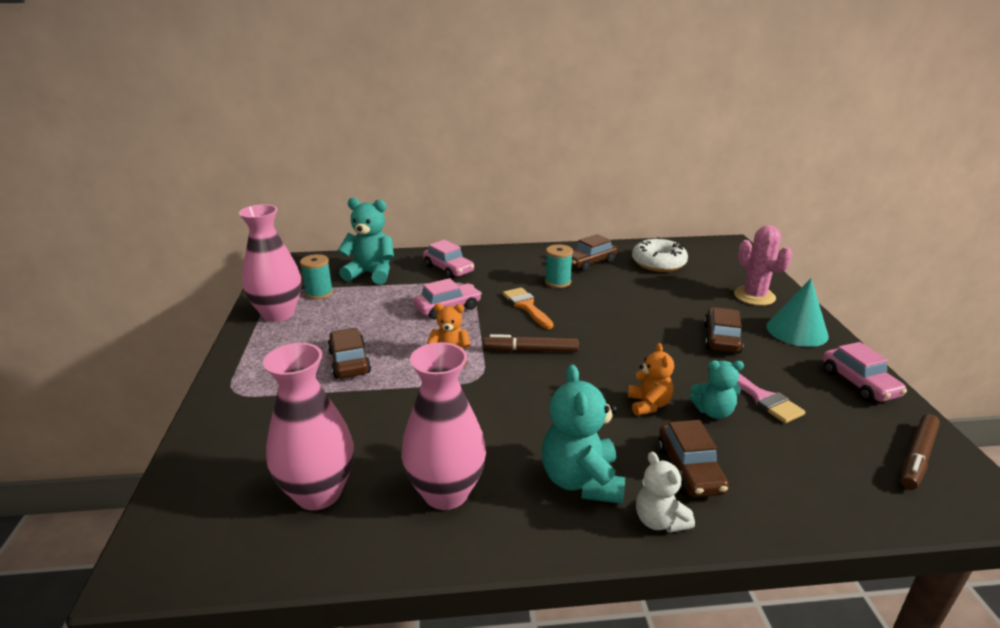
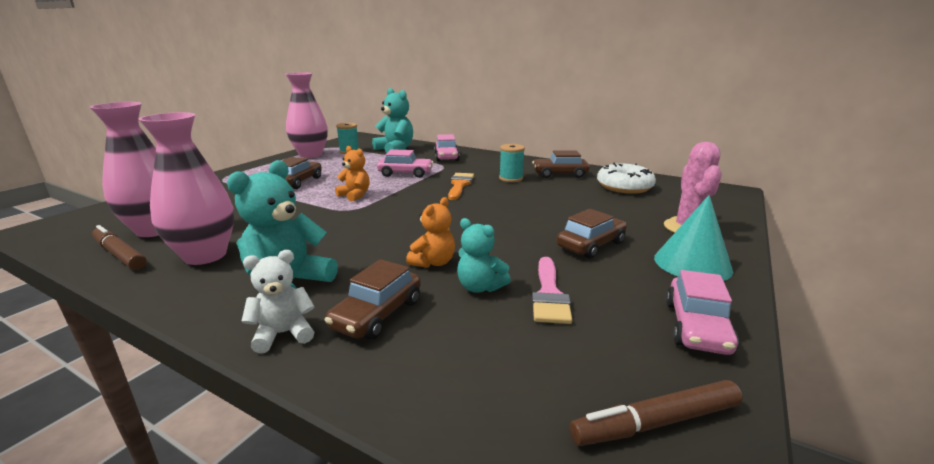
camera: 35 degrees right, 5 degrees down
(531, 350) = (413, 206): brown marker -> brown marker (120, 255)
(659, 521) = (283, 334): white teddy bear -> white teddy bear turned 60 degrees clockwise

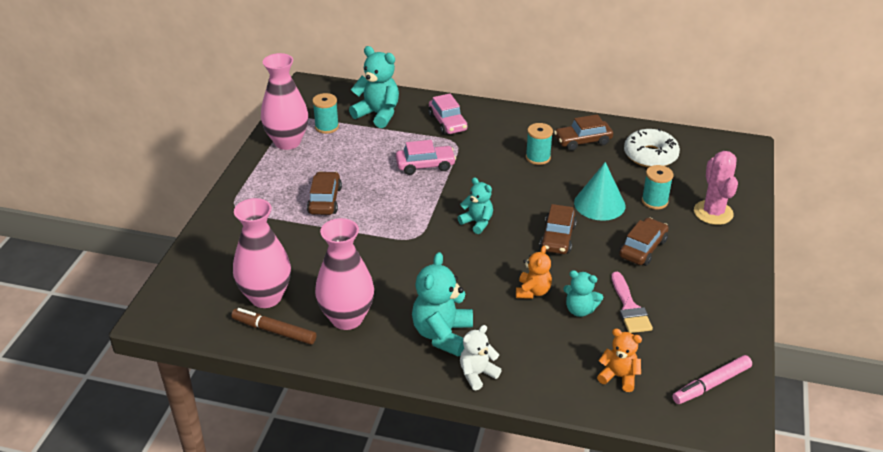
camera: 15 degrees left, 15 degrees up
(355, 195) = (403, 214): orange teddy bear -> orange teddy bear (619, 376)
(377, 314) = (525, 347): brown car -> brown car (557, 238)
(419, 207) = (477, 222): none -> turquoise teddy bear
(459, 185) = (493, 178): orange brush -> none
(618, 213) = (654, 201): none -> turquoise spool
(656, 423) = (711, 384): brown marker -> pink marker
(692, 263) = (719, 257): turquoise cone -> turquoise cone (599, 204)
(696, 327) = (726, 317): pink car -> none

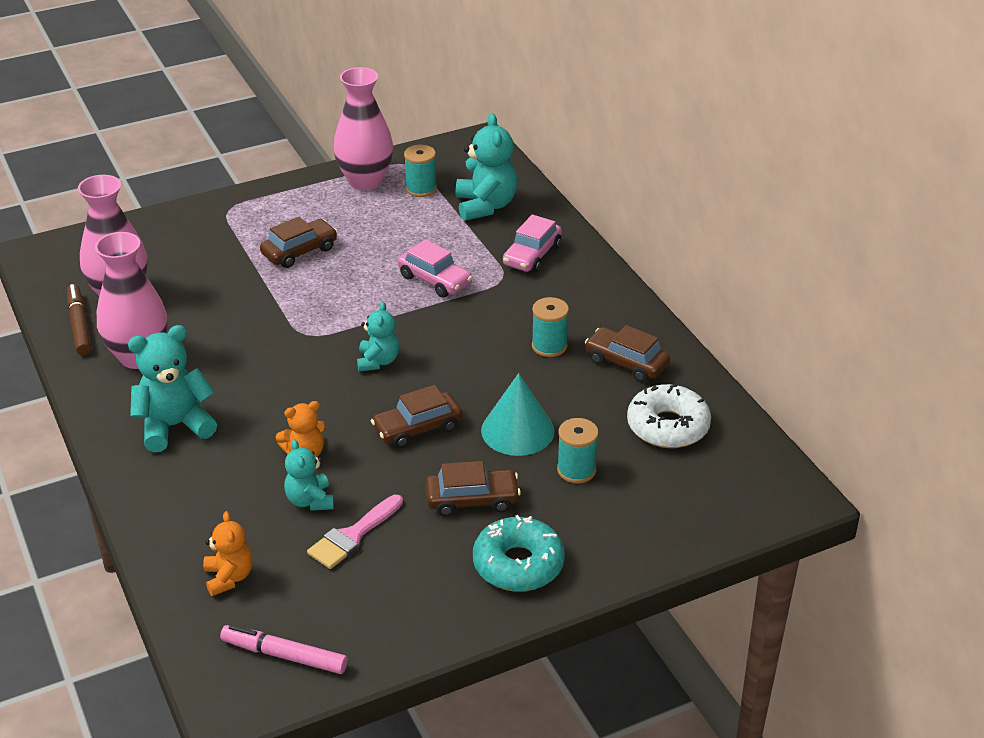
camera: 50 degrees right, 0 degrees up
(477, 374) = (138, 477): white teddy bear -> none
(712, 258) = (518, 564): none -> turquoise donut
(713, 213) = (613, 527): pink cactus -> none

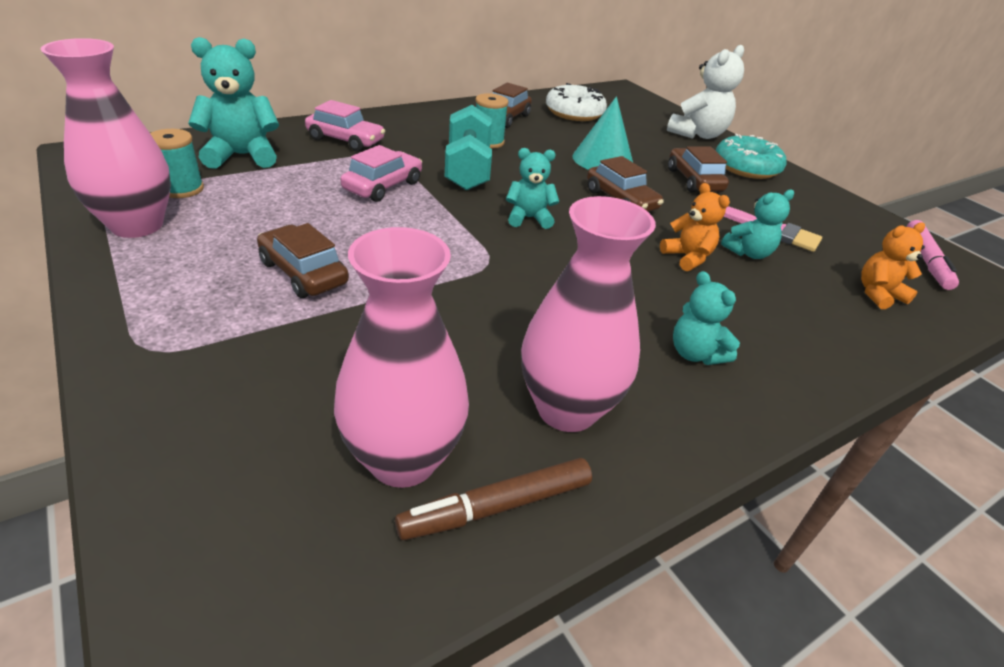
camera: 100 degrees left, 0 degrees up
(174, 426) = (695, 353): turquoise teddy bear -> turquoise teddy bear, size x0.61
(477, 329) = (468, 169): none -> turquoise dumbbell
(576, 470) = (636, 143): turquoise spool -> none
(624, 542) = (697, 134): none -> white teddy bear

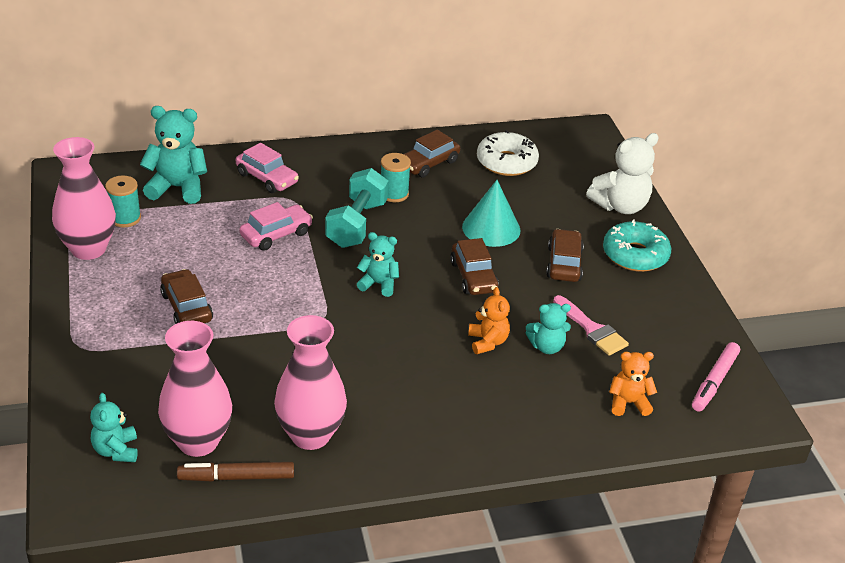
camera: 20 degrees right, 0 degrees up
(695, 353) = (427, 418): turquoise teddy bear -> turquoise teddy bear (116, 450)

